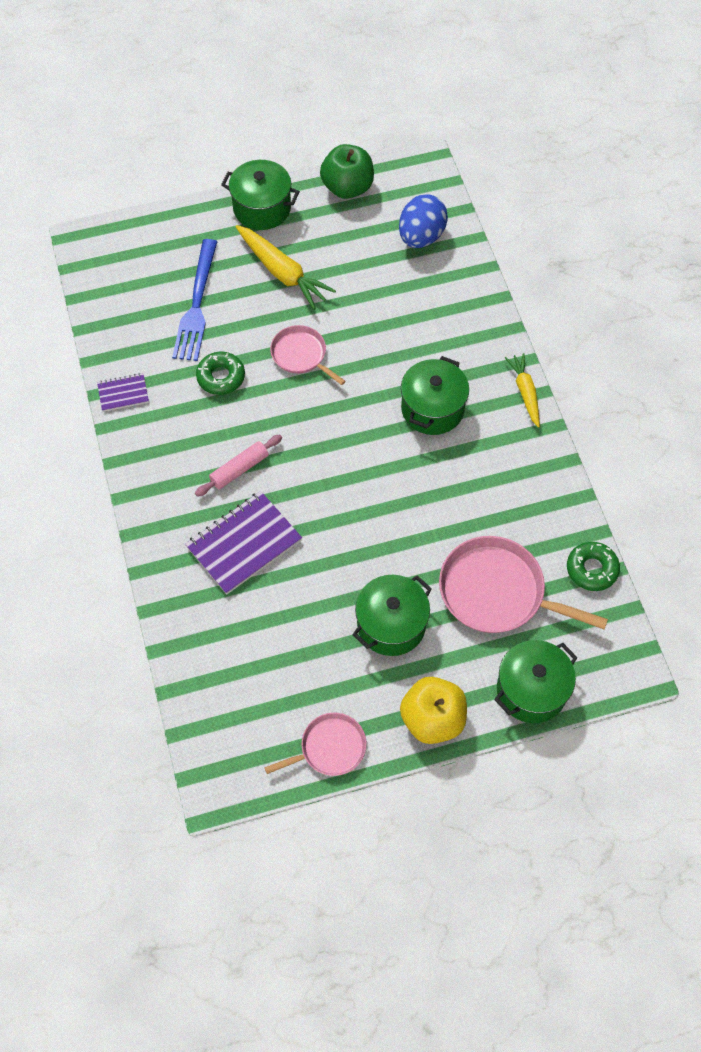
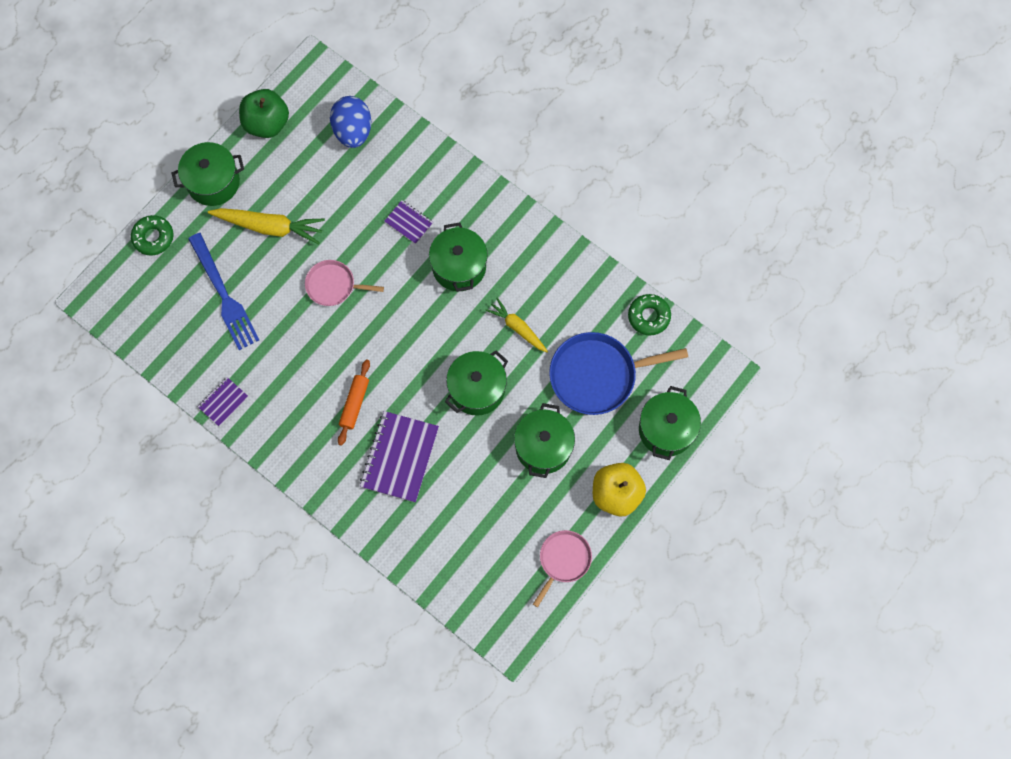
camera: 35 degrees left, 10 degrees up
(221, 377) = (287, 341): green donut -> green donut (153, 237)
(239, 469) = (354, 404): pink rolling pin -> orange rolling pin
(366, 529) = (477, 389): none -> green pot
(413, 342) = (409, 222): none -> purple notebook
(497, 592) = (597, 375): pink pan -> blue pan
(525, 392) = (515, 211): yellow carrot -> yellow carrot (517, 328)

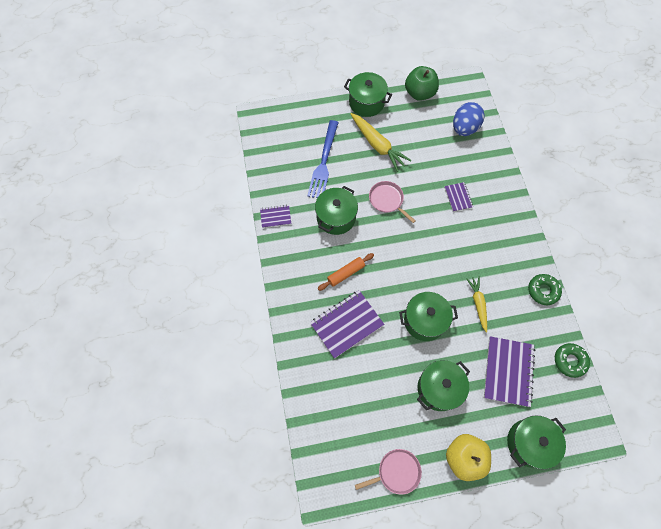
camera: 40 degrees right, 5 degrees down
(153, 237) = (312, 108): green donut -> green donut (543, 291)
(459, 267) = (469, 242): green pot -> green pot (336, 217)
(597, 375) = (508, 371): blue pan -> purple notebook

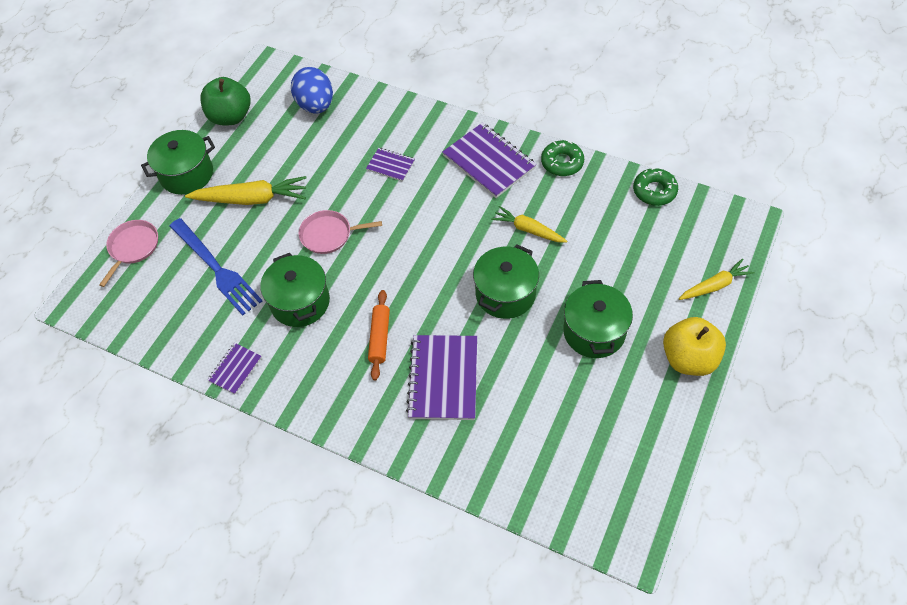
camera: 50 degrees left, 10 degrees down
(396, 472) = (658, 440): pink pan -> pink pan (133, 247)
(508, 371) = (624, 253): purple notebook -> purple notebook (489, 162)
(529, 443) = (714, 285): green pot -> yellow carrot

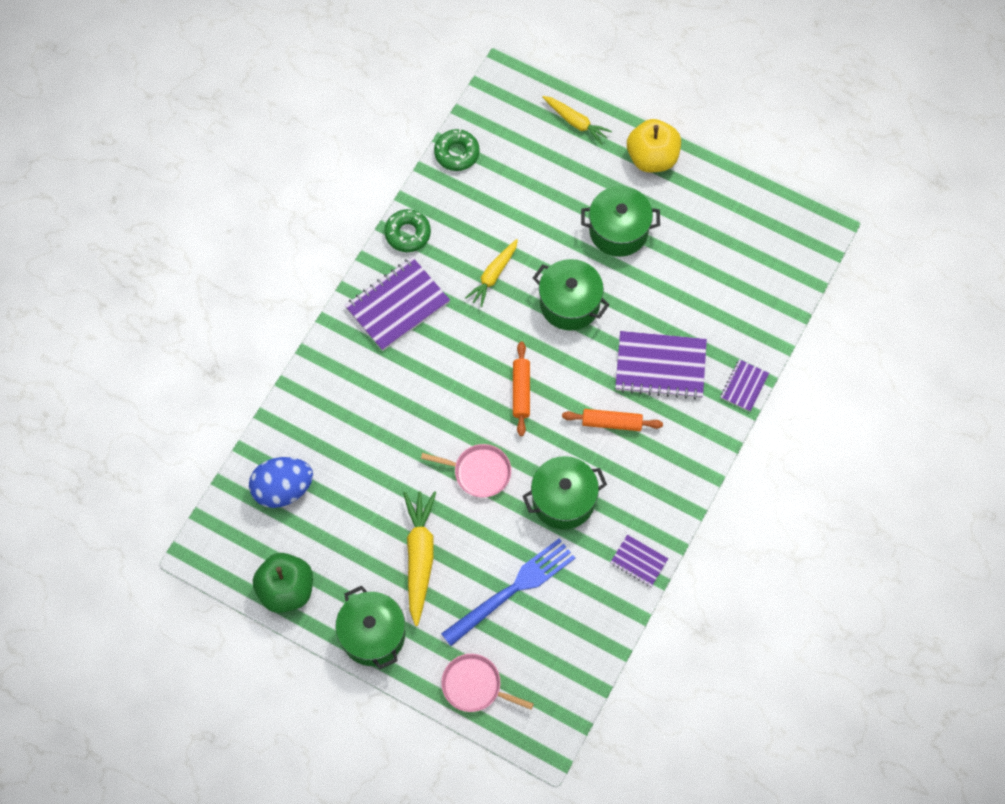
camera: 90 degrees left, 10 degrees up
(329, 234) = (479, 472): pink pan -> pink pan turned 75 degrees counterclockwise
(390, 165) = (389, 407): purple notebook -> purple notebook (744, 386)
(410, 260) = (521, 391): none -> orange rolling pin
(714, 285) = (575, 122): yellow carrot -> yellow carrot turned 150 degrees clockwise

